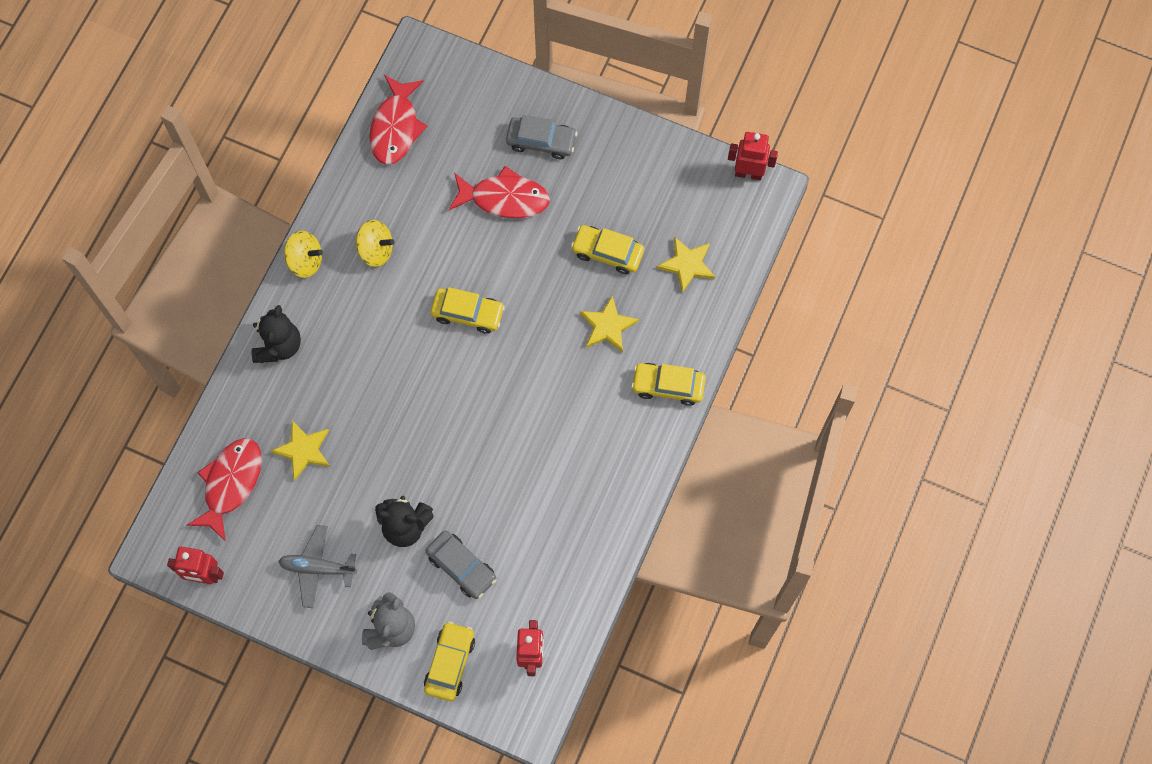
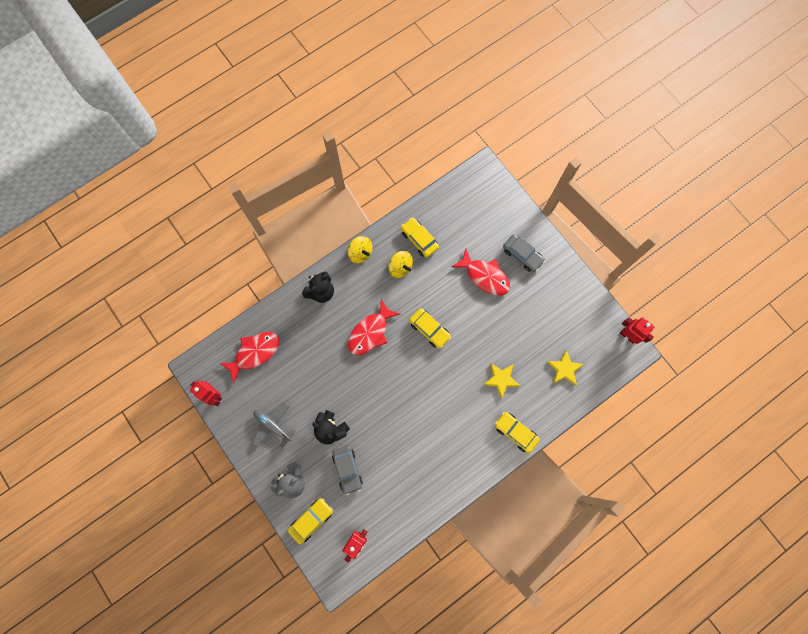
camera: 30 degrees right, 5 degrees up
(303, 450) = (301, 356): yellow star -> none
(396, 127) = (448, 205): red fish -> red fish (370, 332)
(607, 252) = (524, 337): yellow car -> yellow car (419, 239)

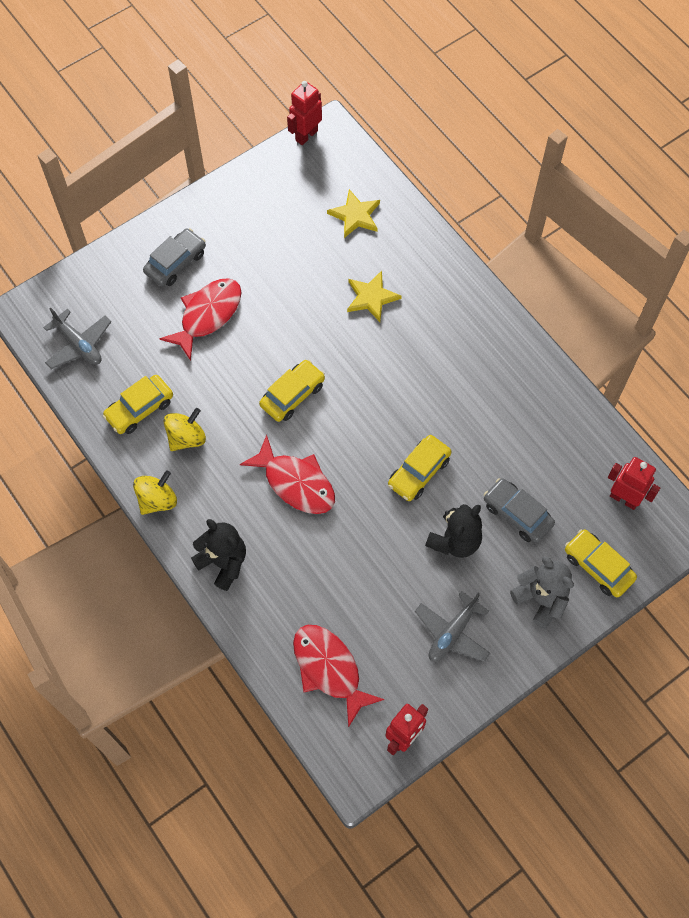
camera: 90 degrees left, 10 degrees down
(347, 469) = (517, 514): grey car -> grey car turned 120 degrees counterclockwise
(462, 202) = (79, 344): none -> grey plane
(515, 432) = (450, 281): yellow car -> yellow car (419, 472)

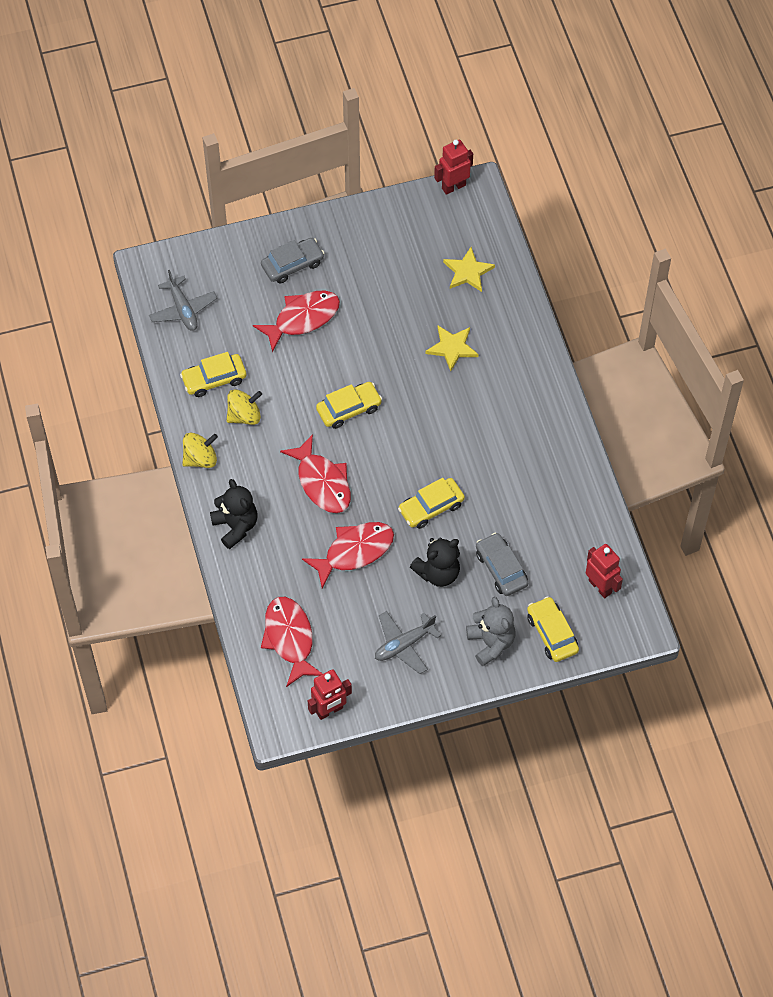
camera: 20 degrees right, 5 degrees down
(359, 547) = (354, 551): none -> red fish

